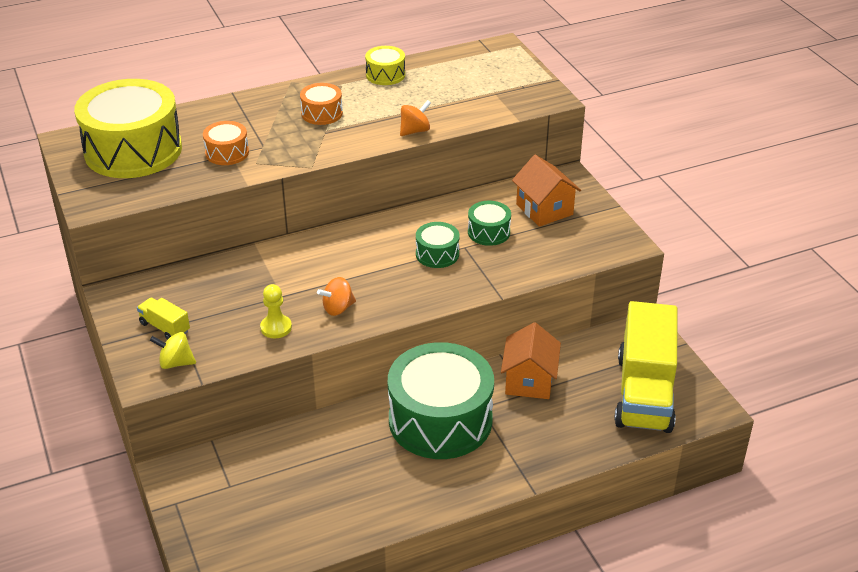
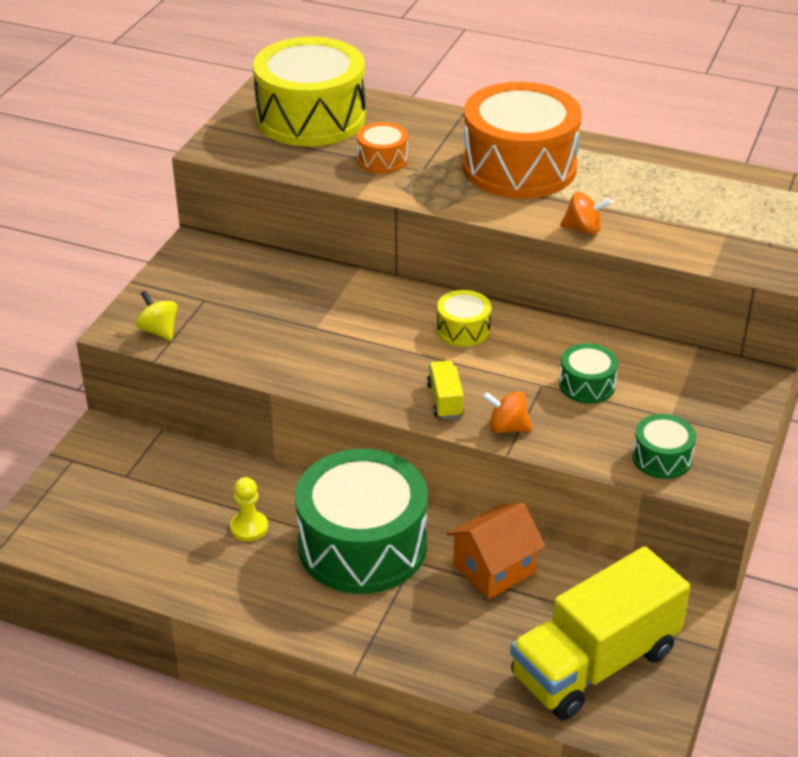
camera: 45 degrees right, 0 degrees up
(165, 327) = (191, 296): yellow truck -> yellow truck (445, 400)
(276, 328) = (273, 352): yellow pawn -> yellow pawn (249, 527)
(322, 113) = (519, 167): orange drum -> orange drum, size x2.24
(338, 308) = (346, 368): orange spinning top -> orange spinning top (507, 427)
(385, 75) = (637, 160): yellow drum -> yellow drum (463, 329)
(437, 254) = (505, 375): green drum -> green drum (662, 458)
(544, 209) = (679, 397): orange house -> none

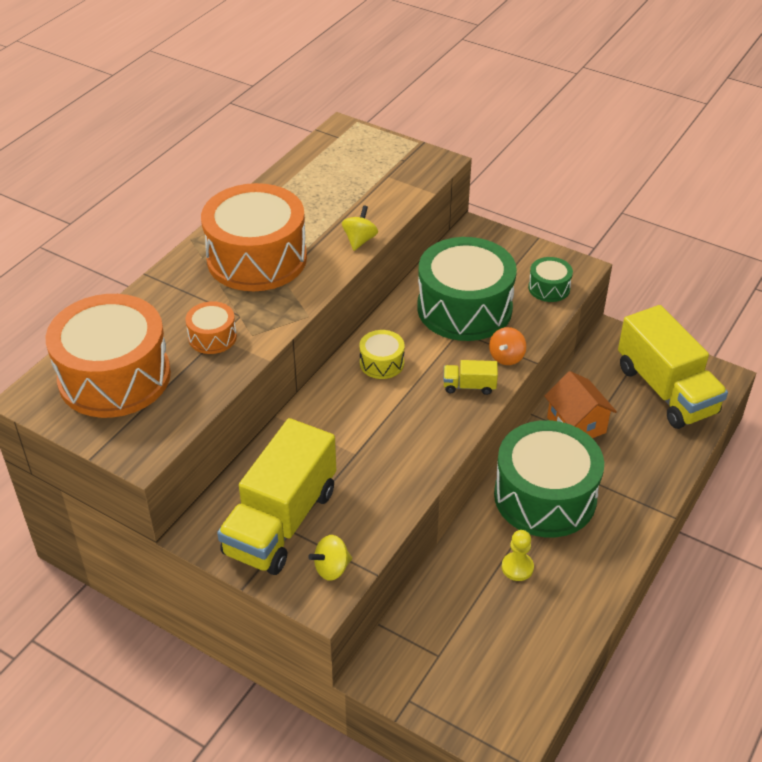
camera: 80 degrees left, 5 degrees up
(214, 292) = (281, 521): none -> yellow truck
(311, 118) = (114, 377): yellow drum -> orange drum
(583, 229) = (359, 240): orange spinning top -> yellow spinning top
(587, 385) = (464, 308): green drum -> green drum, size x2.24

